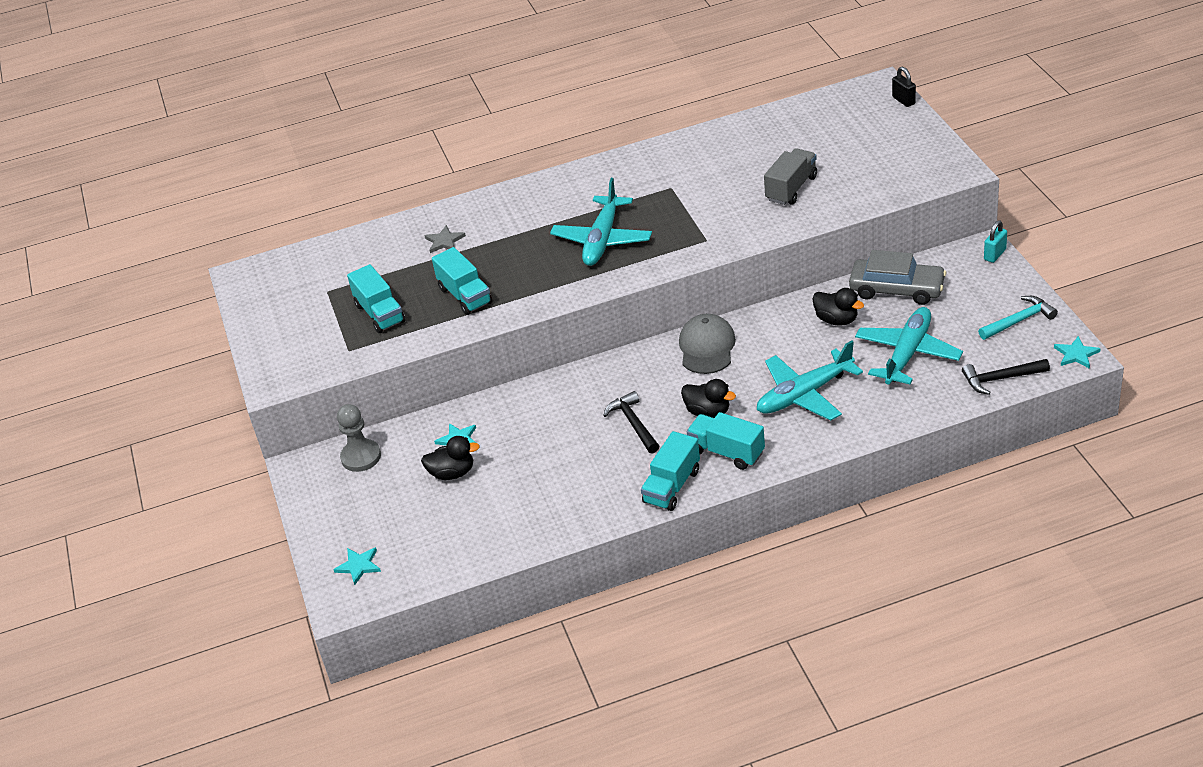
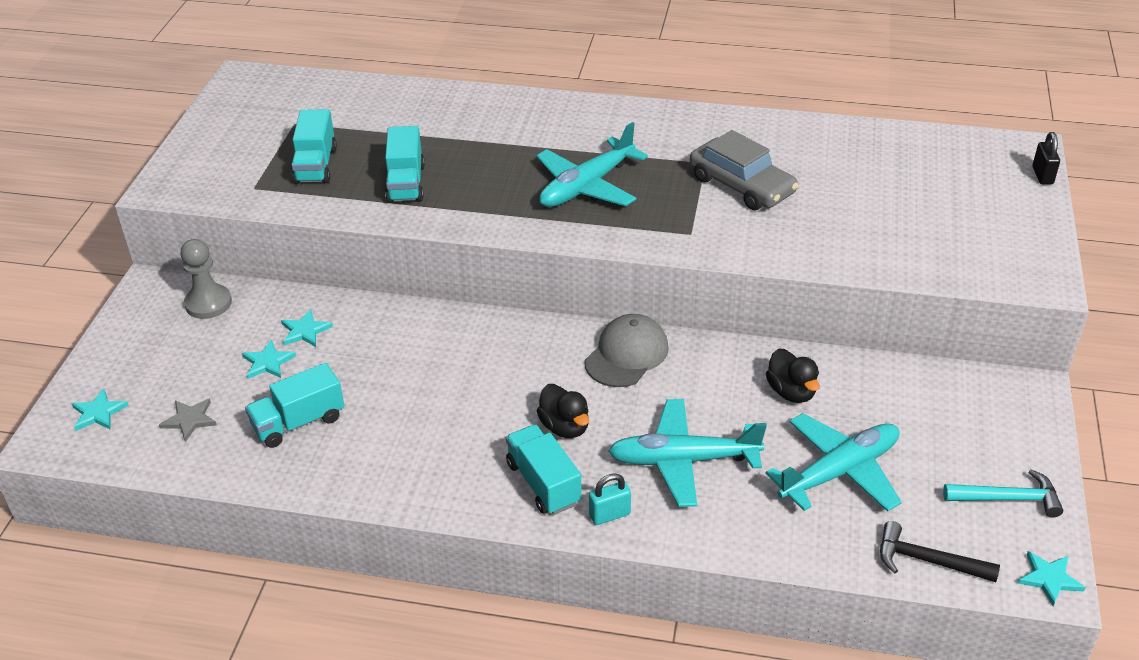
camera: 25 degrees right, 0 degrees up
(444, 241) = (440, 122): grey star -> grey star (189, 420)
(452, 473) = (268, 362): black duck -> turquoise star
(633, 424) = (480, 400): black hammer -> none
(672, 486) = (454, 492): turquoise truck -> turquoise truck (299, 422)
(791, 188) = (831, 218): grey truck -> none
(896, 289) = (889, 389): grey car -> grey car (741, 185)
(995, 254) = (1040, 403): turquoise padlock -> turquoise padlock (609, 515)

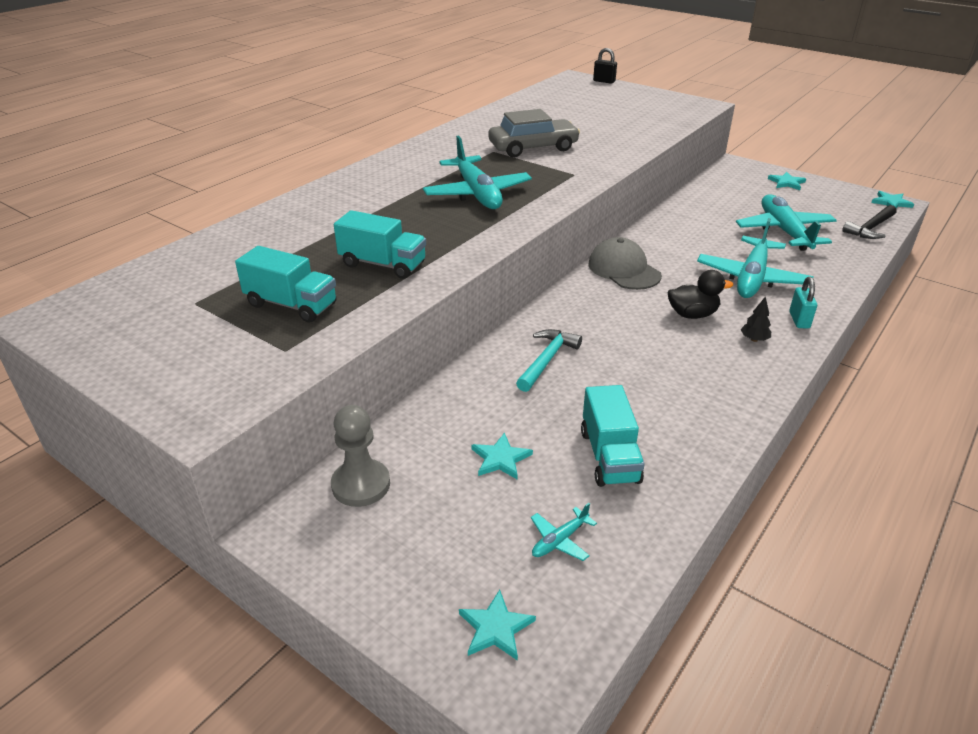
camera: 65 degrees left, 5 degrees down
(189, 420) = (559, 540): grey star -> turquoise plane
(305, 331) = (469, 422): turquoise star -> turquoise star (786, 182)
(543, 483) = (754, 339): turquoise truck -> black tree
(791, 392) = (700, 225): black duck -> none
(1008, 499) = (824, 194): turquoise hammer -> turquoise hammer (547, 360)

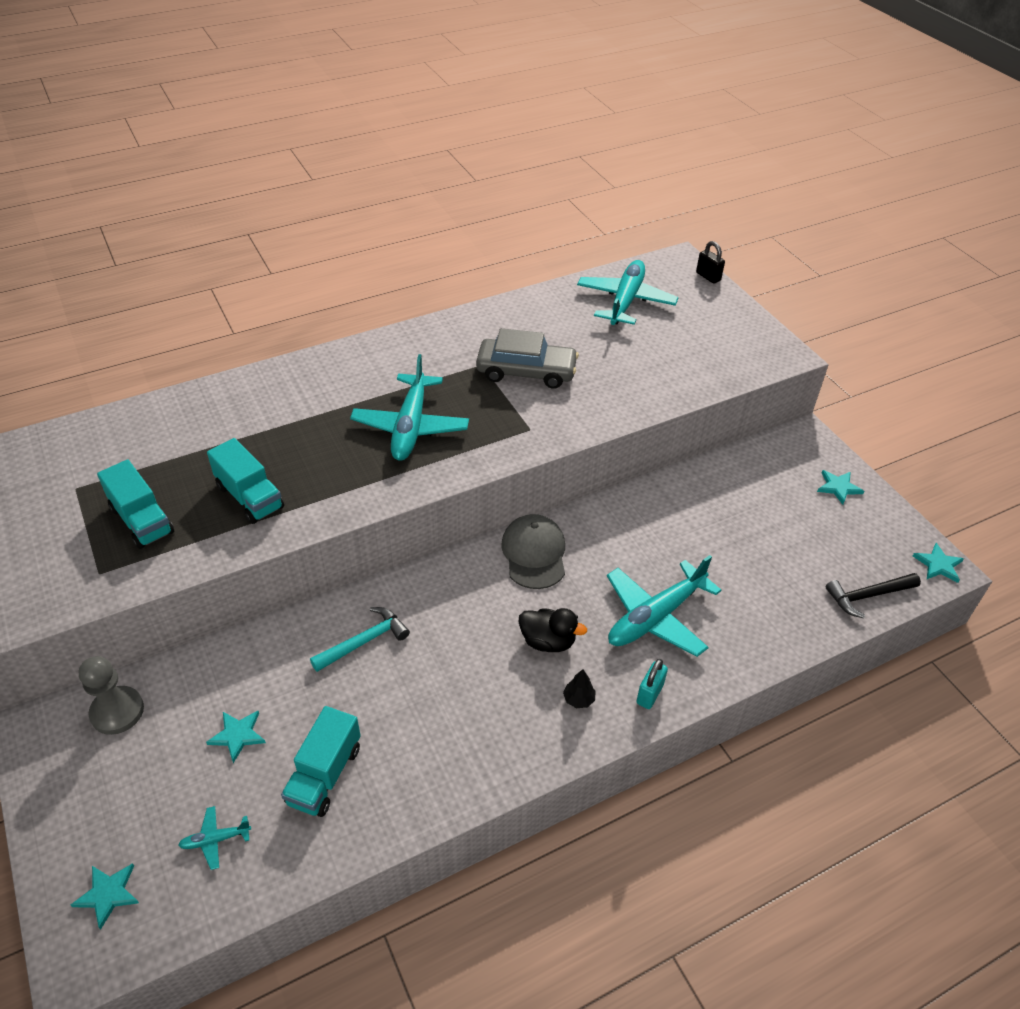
camera: 25 degrees right, 10 degrees up
(784, 231) = (759, 563): turquoise plane -> turquoise plane (625, 301)

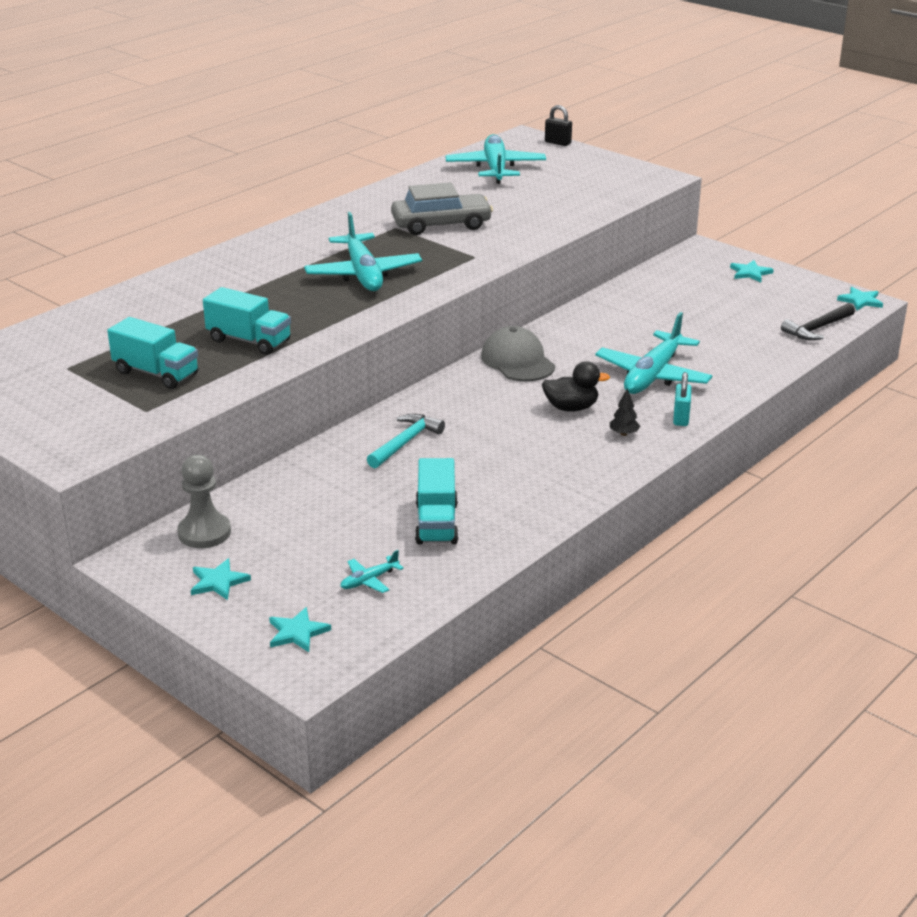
camera: 20 degrees left, 15 degrees down
(237, 735) = (335, 520): turquoise star -> turquoise star (218, 582)

